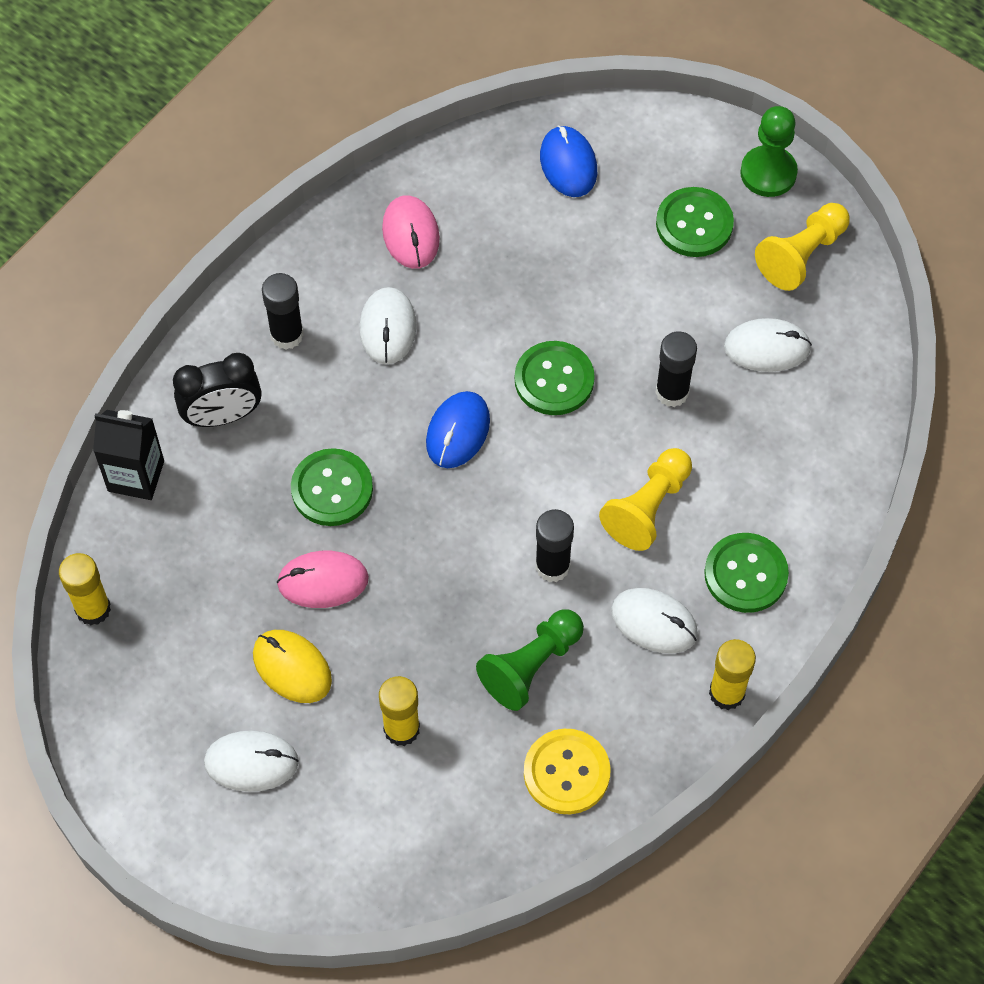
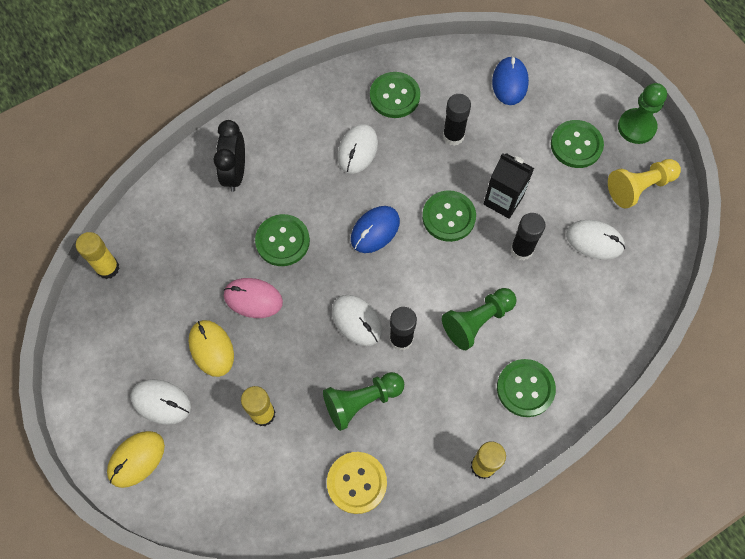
camera: 20 degrees right, 5 degrees up
(136, 476) = (168, 193): black carton -> black carton (503, 200)
(222, 416) = (235, 173): black clock -> black clock turned 90 degrees clockwise
(249, 848) = (136, 459): none -> yellow mouse
(287, 335) = (294, 135): black glue stick -> black glue stick (453, 136)
(410, 234) = (394, 96): pink mouse -> green button
(648, 508) = (477, 321): yellow pawn -> green pawn
(654, 622) = (452, 400): white mouse -> white mouse (356, 321)

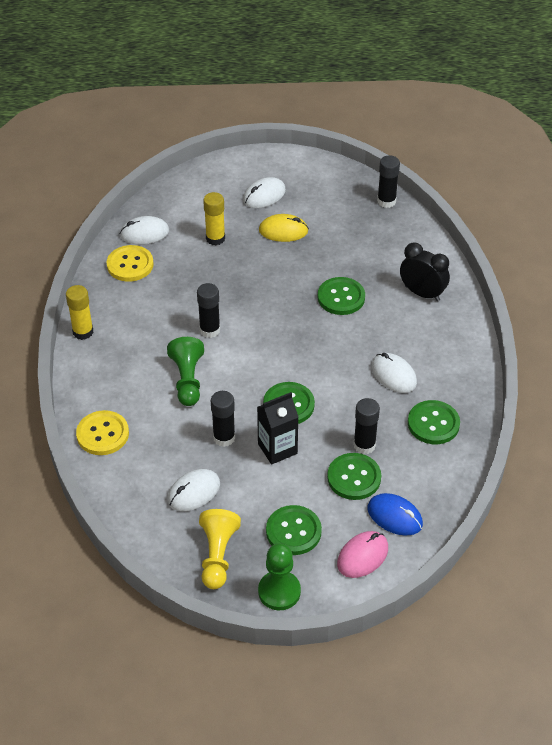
camera: 120 degrees right, 20 degrees down
(108, 268) = (386, 201): yellow glue stick -> black glue stick
(136, 459) = (235, 173): yellow mouse -> none
(253, 298) = (305, 264): pink mouse -> pink mouse (362, 556)
(356, 321) = (243, 312): white mouse -> white mouse (144, 233)
(361, 401) = (182, 290): green pawn -> none
(375, 230) = (310, 354): blue mouse -> none
(525, 388) = (114, 382): green button -> green button (354, 478)
(591, 357) = (102, 434): none -> yellow button

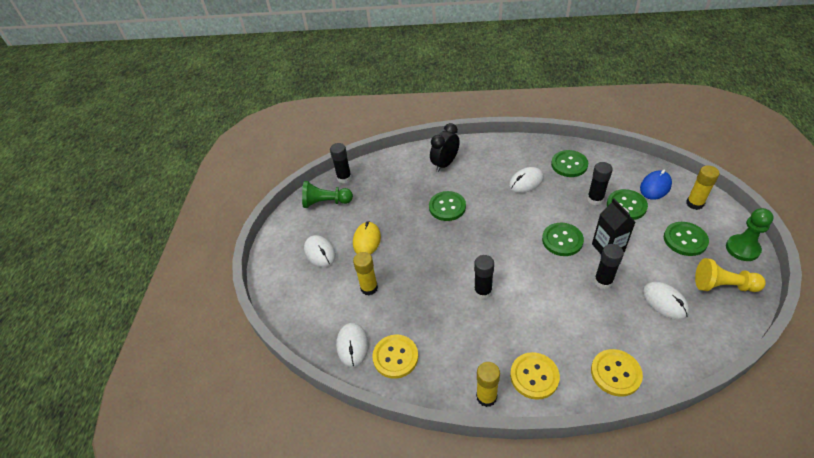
camera: 80 degrees left, 0 degrees up
(103, 369) = (534, 376): none -> yellow button
(187, 380) = (542, 307): green pawn -> green pawn (326, 202)
(362, 556) = (694, 203): pink mouse -> yellow glue stick

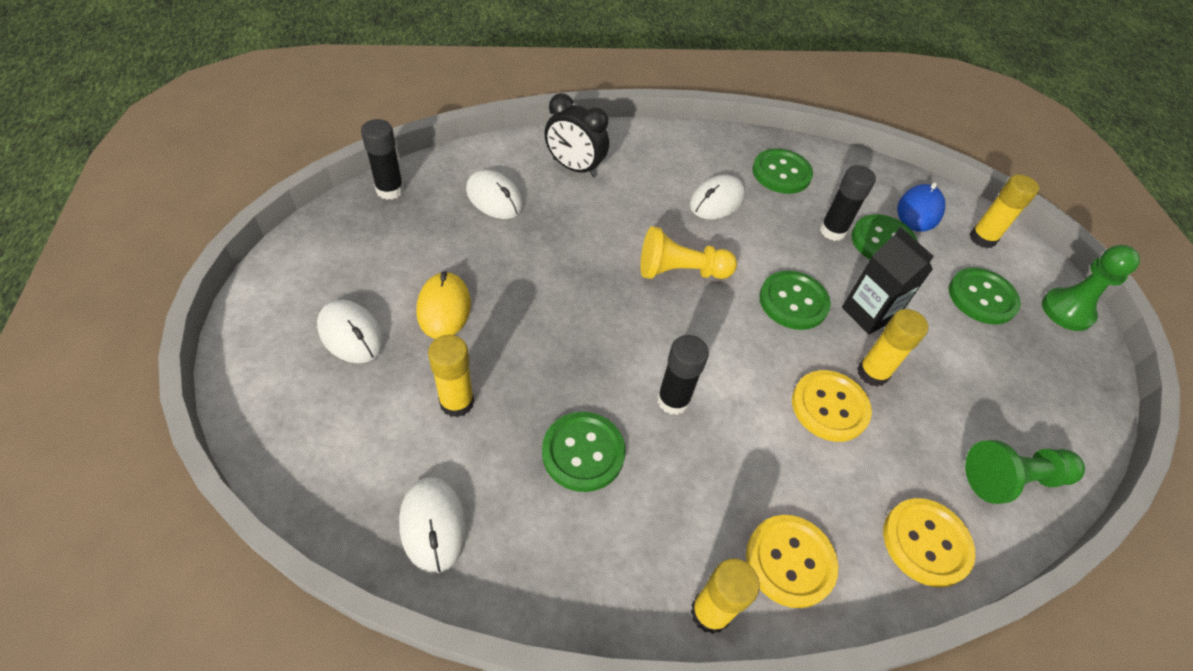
camera: 20 degrees left, 5 degrees up
(326, 202) = (357, 235): green pawn -> green pawn (1012, 479)
(395, 357) = (524, 543): yellow button -> yellow button (829, 407)
(445, 164) = (574, 168): black clock -> black clock turned 90 degrees counterclockwise
(447, 207) = (588, 244): green button -> green button (583, 452)
(603, 281) = (872, 373): black glue stick -> yellow glue stick
(664, 302) = (975, 405): white mouse -> white mouse (494, 198)
(723, 285) = (1055, 373): yellow pawn -> yellow pawn (680, 271)

